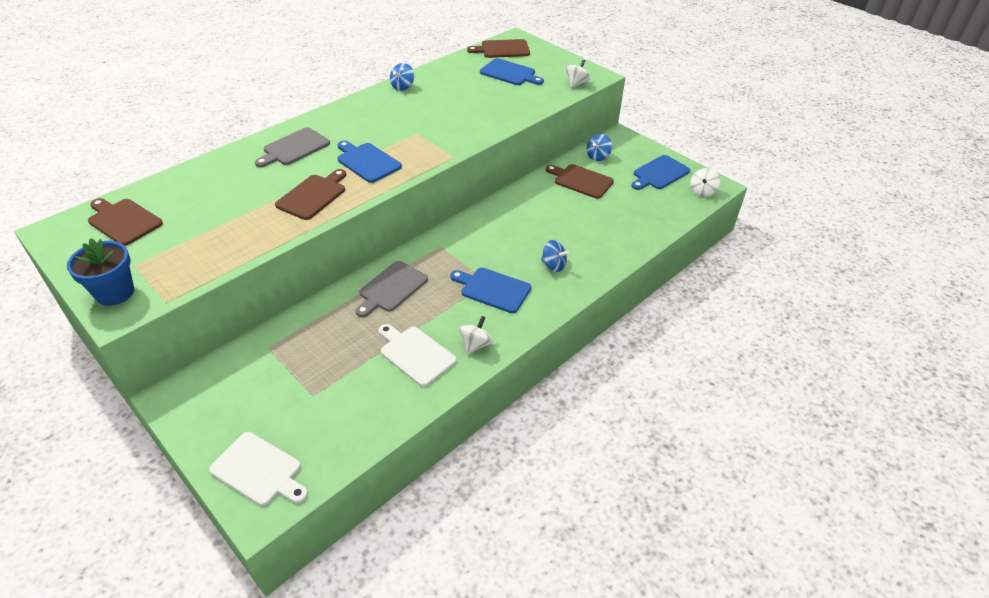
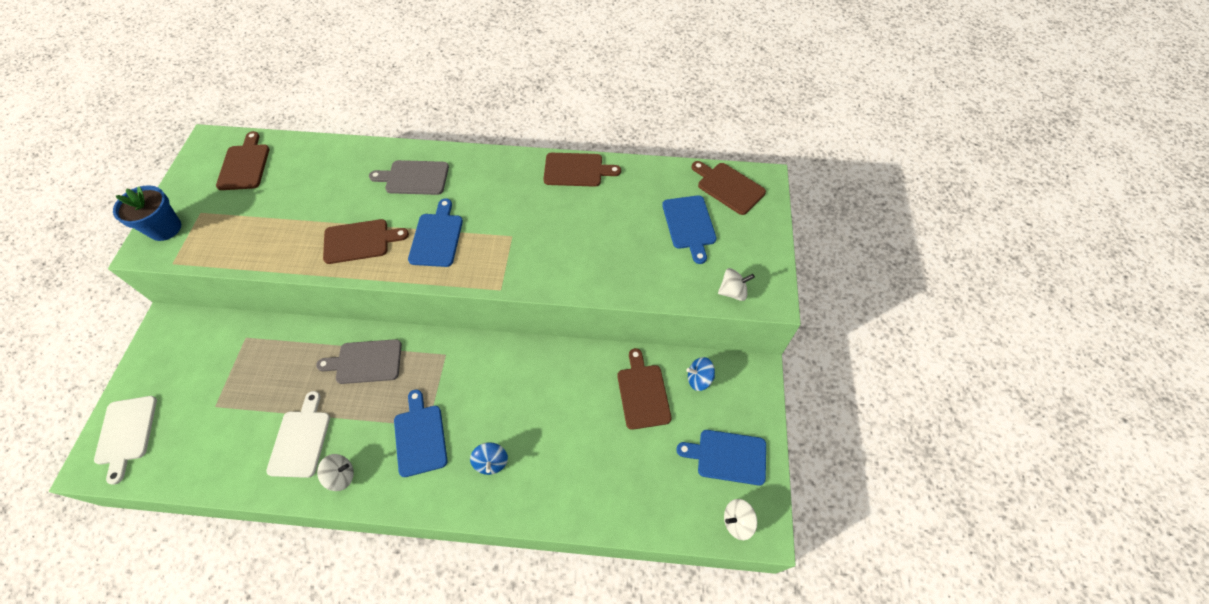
camera: 50 degrees right, 15 degrees up
(403, 87) = (576, 170): blue spinning top -> brown cutting board

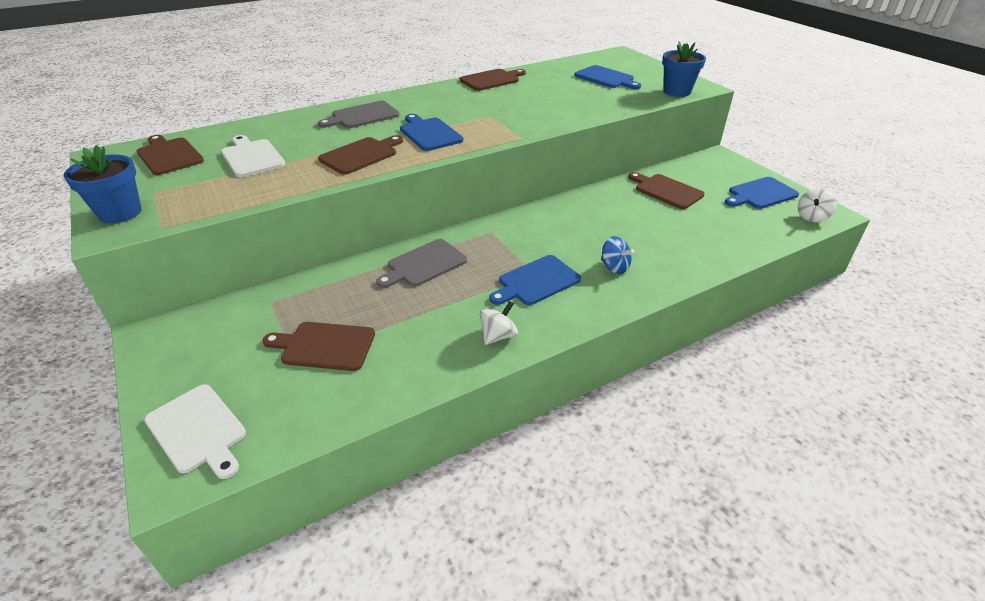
camera: 35 degrees left, 20 degrees down
(300, 440) = (425, 335): white cutting board -> white cutting board (252, 157)
(420, 437) = (536, 281): blue cutting board -> blue cutting board turned 75 degrees counterclockwise
(699, 379) = (690, 171): blue spinning top -> none
(728, 187) = (604, 60): brown cutting board -> brown cutting board (324, 346)
(732, 292) = (677, 91): white spinning top -> blue flower pot

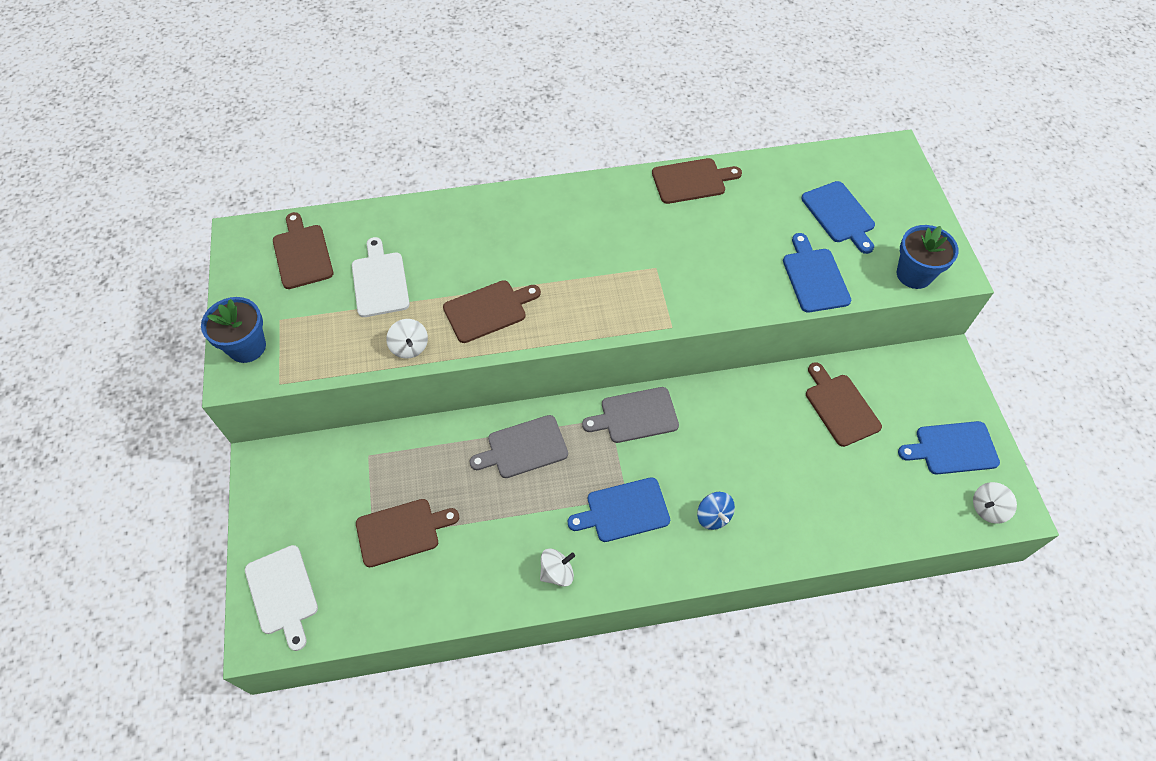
camera: 20 degrees right, 20 degrees up
(295, 184) = (409, 347): none -> white spinning top
(324, 346) = (401, 531): brown cutting board -> brown cutting board turned 135 degrees clockwise
(362, 116) = (513, 227): grey cutting board -> grey cutting board (635, 416)
(429, 133) = (573, 287): blue cutting board -> blue cutting board (814, 277)

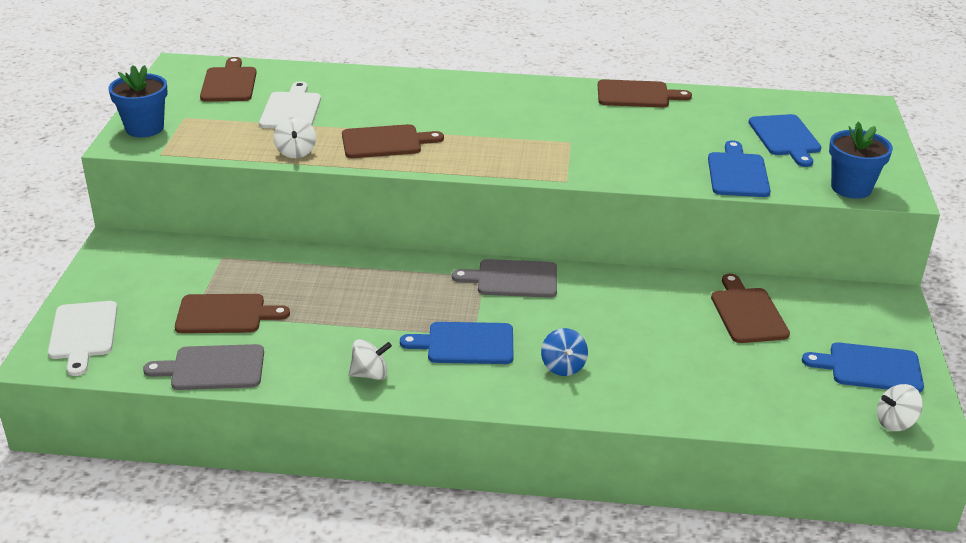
camera: 15 degrees right, 25 degrees down
(524, 448) = (382, 280): grey cutting board -> grey cutting board (213, 368)

